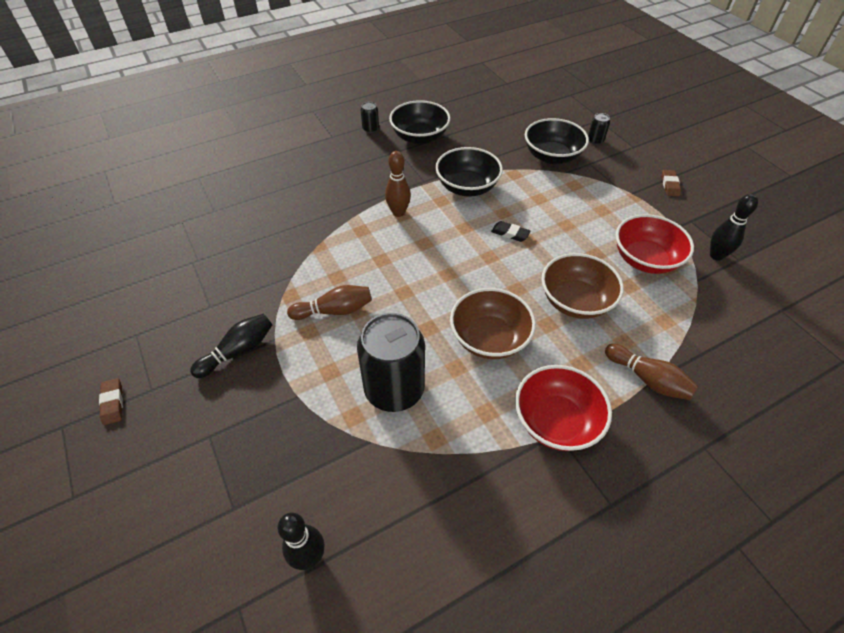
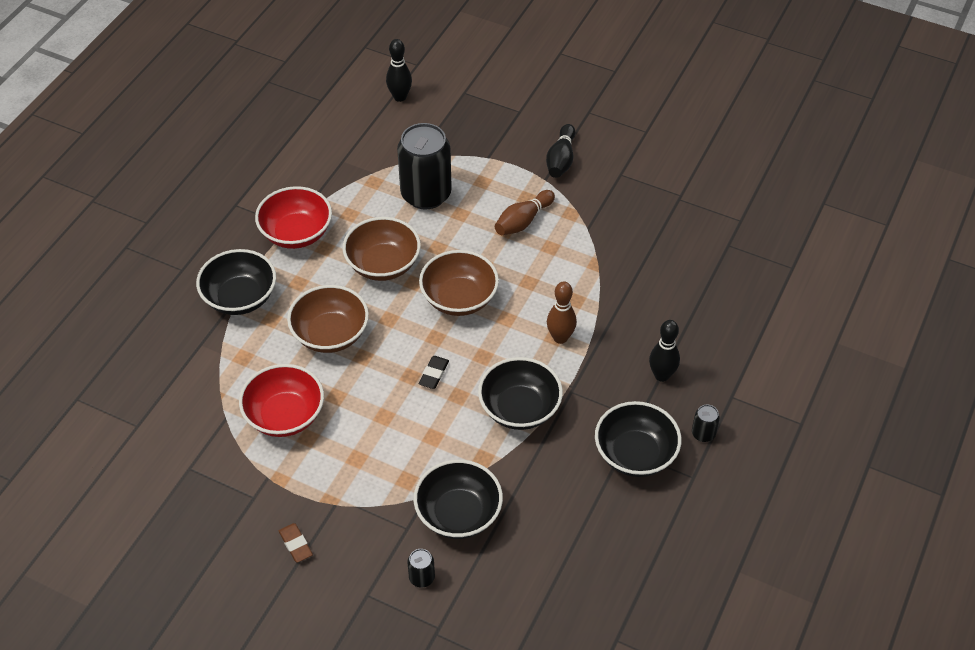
camera: 145 degrees right, 0 degrees up
(113, 403) = (602, 95): brown eraser -> none
(447, 275) = (459, 298): none -> brown bowl
(510, 233) = (434, 374): black eraser -> black eraser turned 60 degrees counterclockwise
(648, 379) = (240, 298): brown bowling pin -> black bowl
(716, 255) = (214, 461): black bowling pin -> black bowling pin (661, 375)

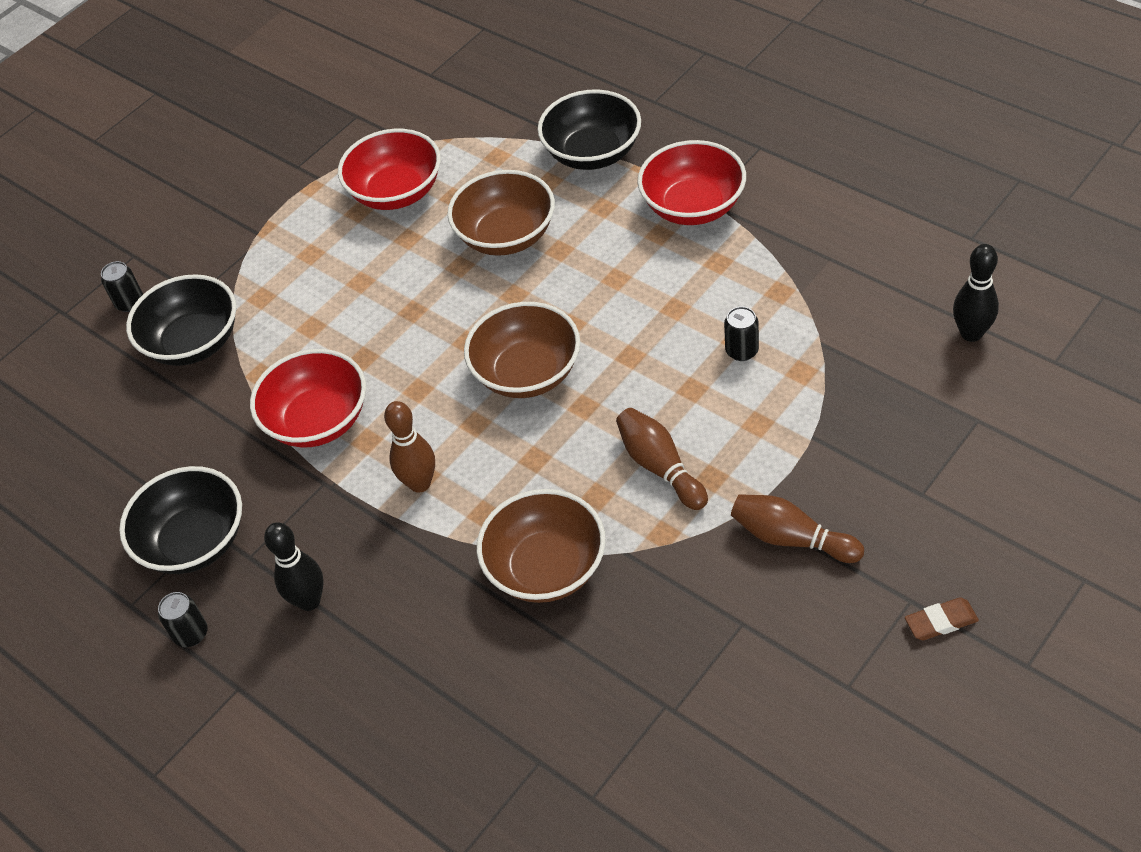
camera: 110 degrees right, 0 degrees up
(295, 544) = (222, 199): brown eraser -> brown eraser (941, 621)
(383, 264) = (613, 294): brown bowl -> brown bowl (546, 568)
(426, 194) = (742, 351): black can -> black can, size x0.42
(434, 374) = (407, 335): black eraser -> none
(519, 409) = (318, 420): black bowl -> red bowl
(561, 160) = (791, 538): black bowling pin -> brown bowling pin

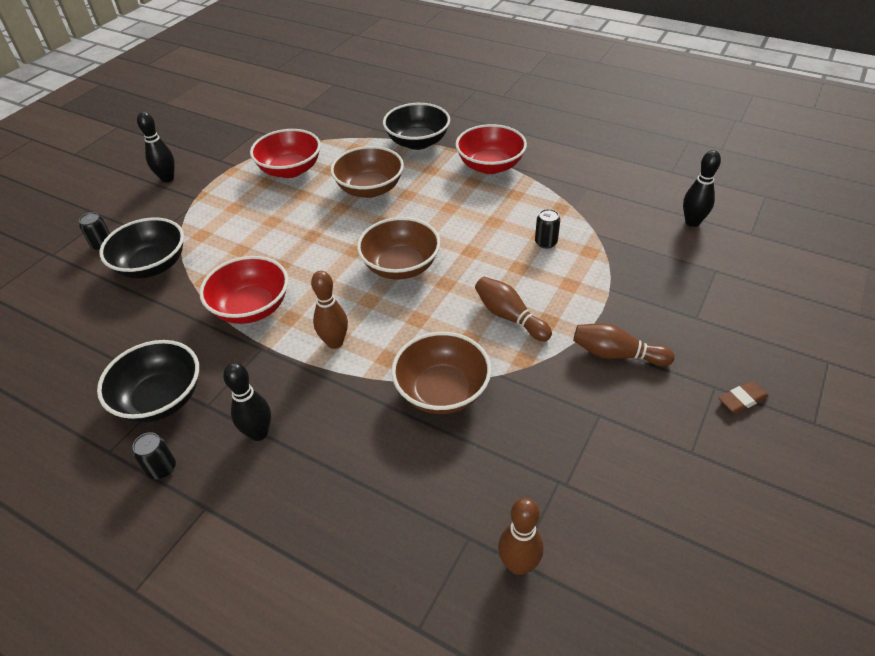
camera: 15 degrees left, 5 degrees down
(222, 195) = (167, 179): none -> black bowling pin
(590, 800) = (518, 564): none -> brown bowling pin

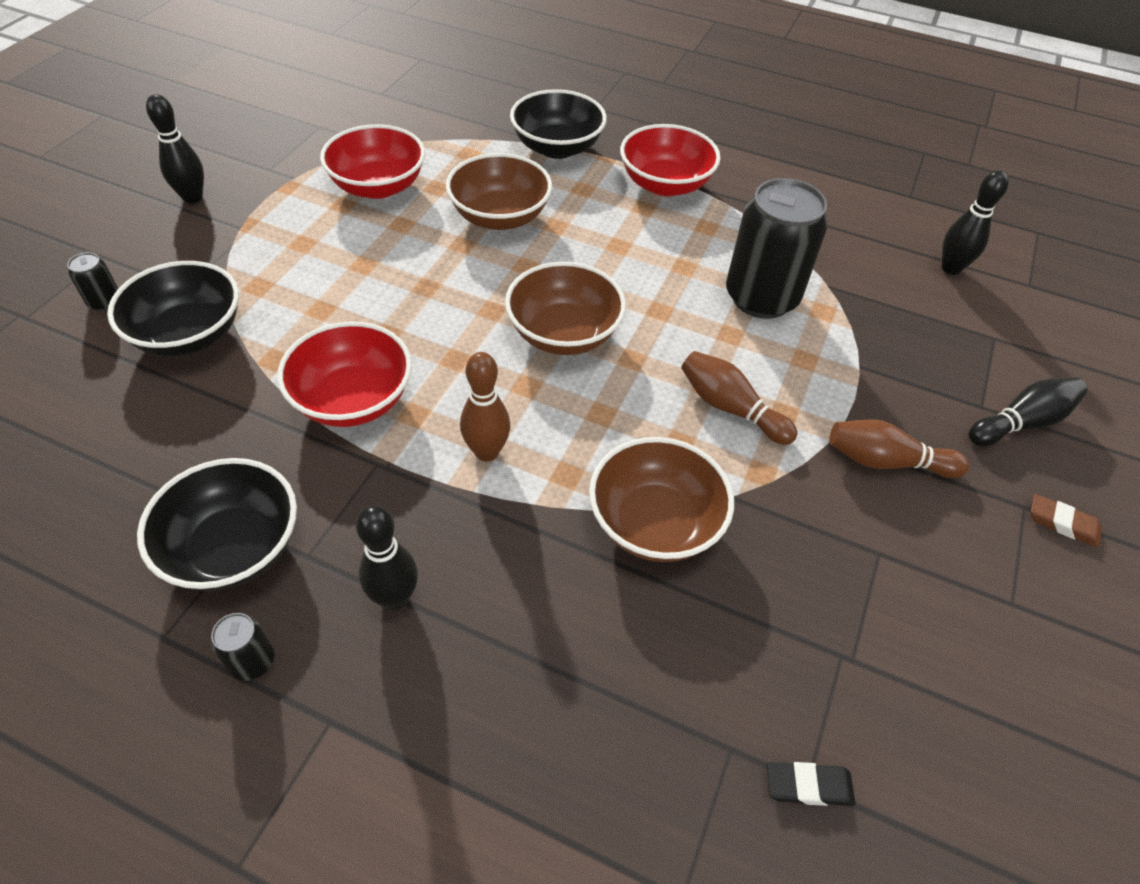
camera: 10 degrees left, 5 degrees up
(518, 564) = (808, 785): brown bowling pin -> black eraser
(546, 242) = (761, 297): black can -> black can, size x2.40
(724, 330) = (1021, 423): none -> black bowling pin
(742, 399) = (1063, 523): brown eraser -> brown eraser turned 60 degrees clockwise

